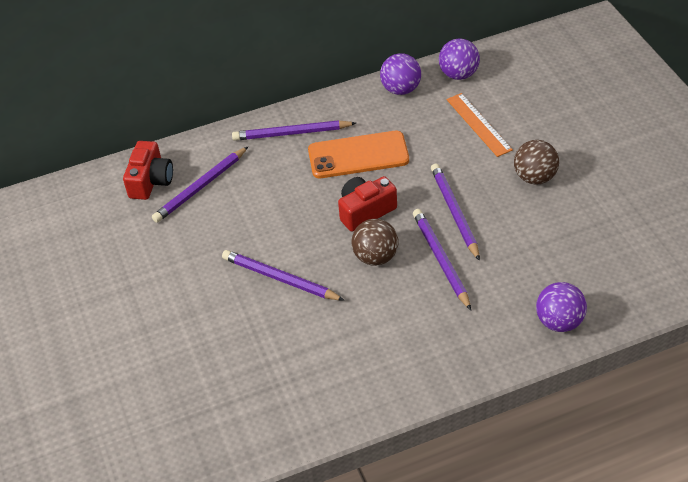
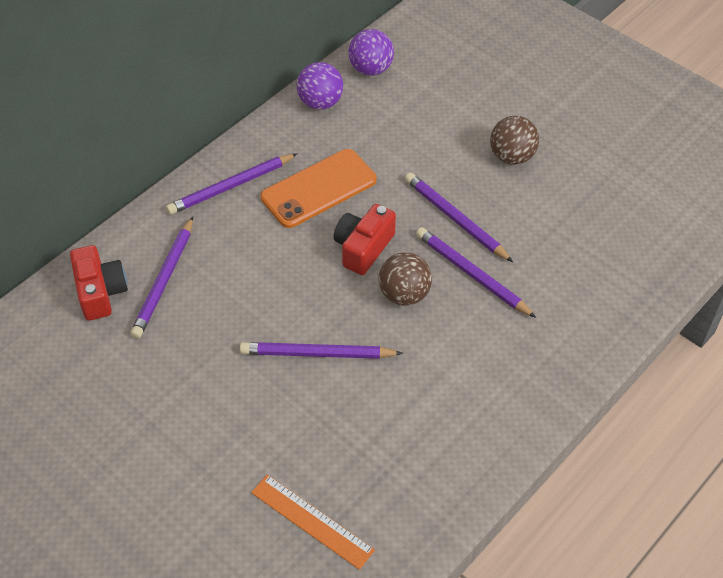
camera: 30 degrees left, 5 degrees up
(478, 124) = (423, 117): orange ruler -> orange ruler (312, 521)
(559, 322) = (623, 299): purple ball -> none

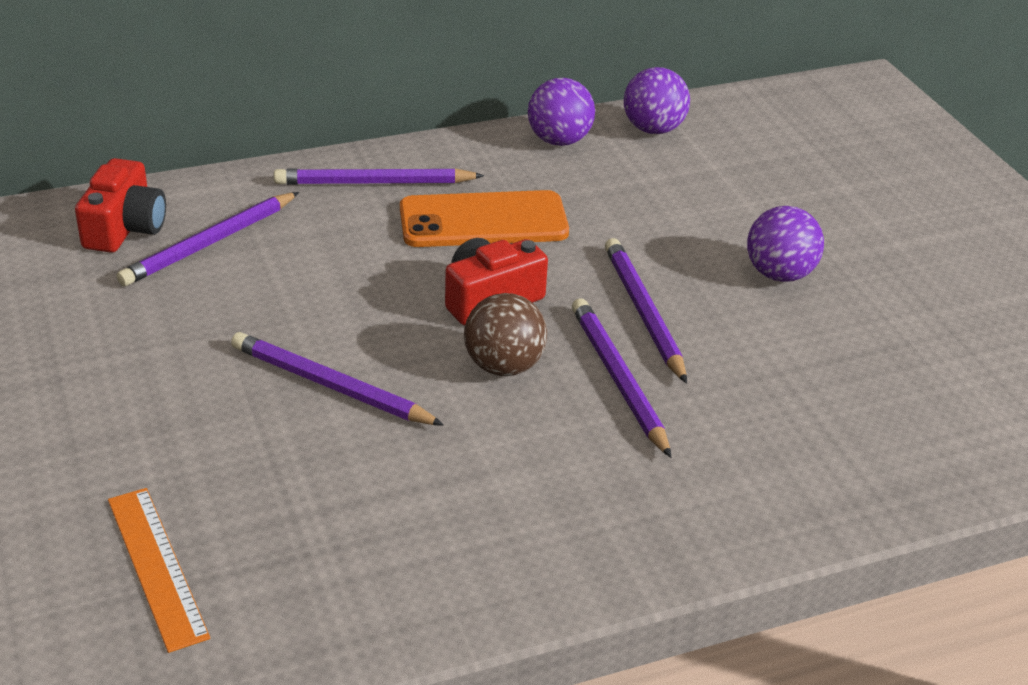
camera: 25 degrees right, 15 degrees down
(512, 156) = (779, 274): brown ball -> purple ball

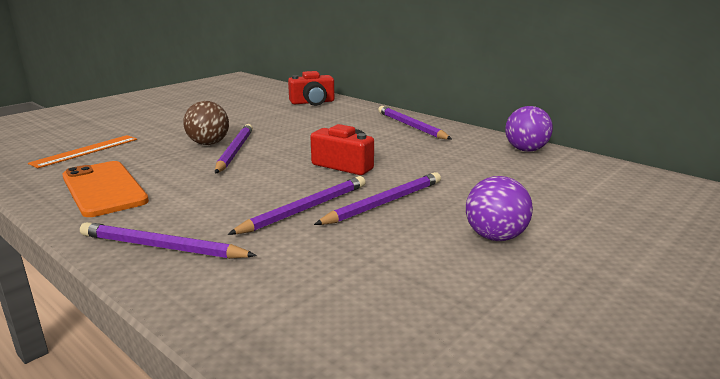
camera: 65 degrees right, 15 degrees down
(210, 243) = (319, 114): purple pencil -> purple pencil (162, 247)
(483, 221) = (415, 150): orange phone -> orange phone (104, 189)
(504, 366) = (286, 179): brown ball -> brown ball (208, 144)
(653, 129) = (591, 168): purple ball -> none

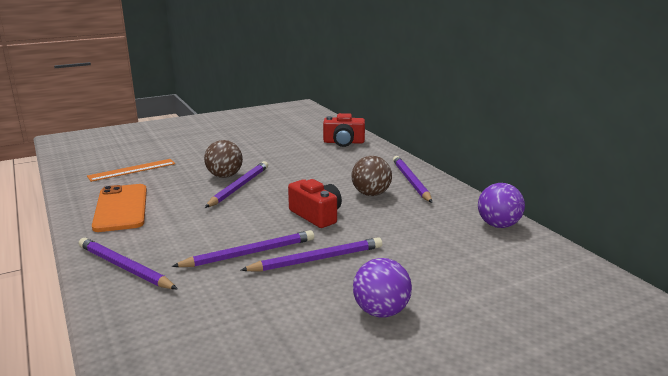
camera: 20 degrees right, 0 degrees up
(383, 140) = (371, 194): none -> brown ball

